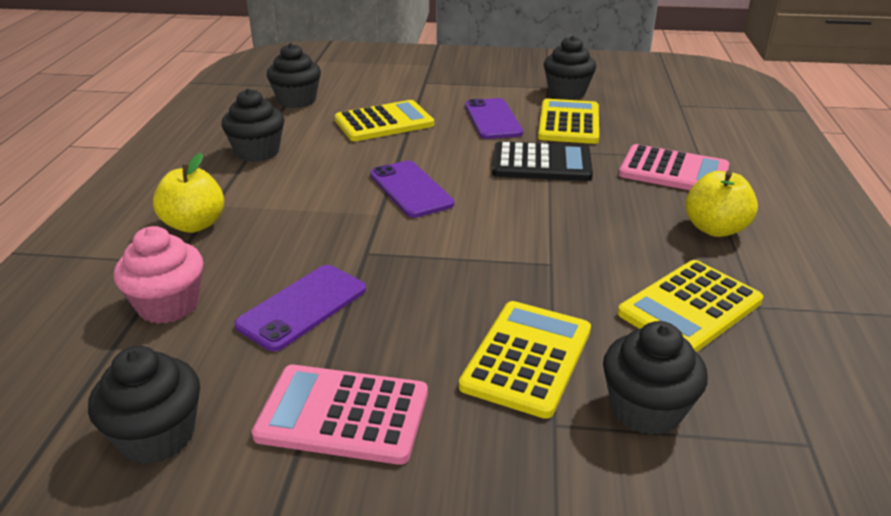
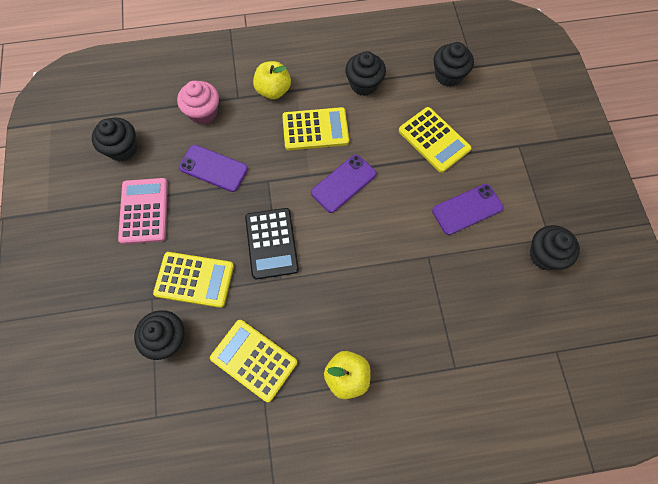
camera: 75 degrees right, 35 degrees up
(541, 163) = (405, 255): black calculator -> black calculator (271, 243)
(569, 123) = (482, 264): yellow calculator -> yellow calculator (315, 129)
(673, 171) = (423, 348): pink calculator -> none

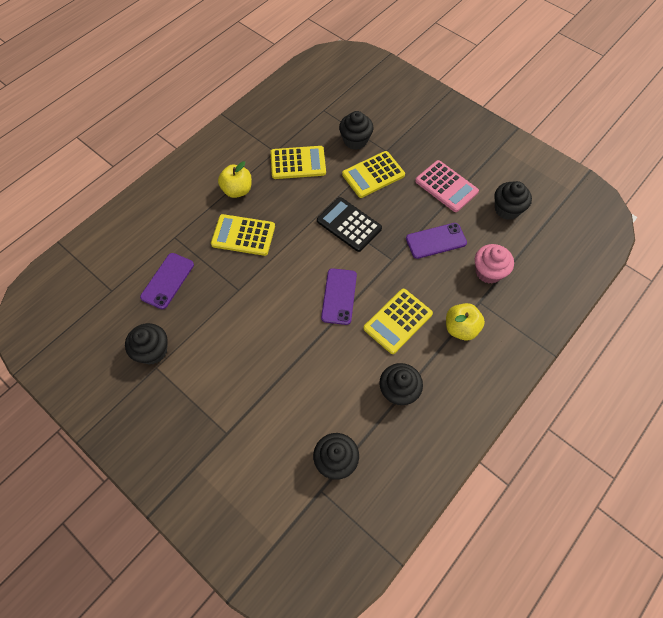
camera: 140 degrees right, 5 degrees down
(434, 140) = (300, 383): yellow calculator -> yellow calculator (243, 235)
(467, 209) = (233, 344): purple phone -> purple phone (167, 281)

